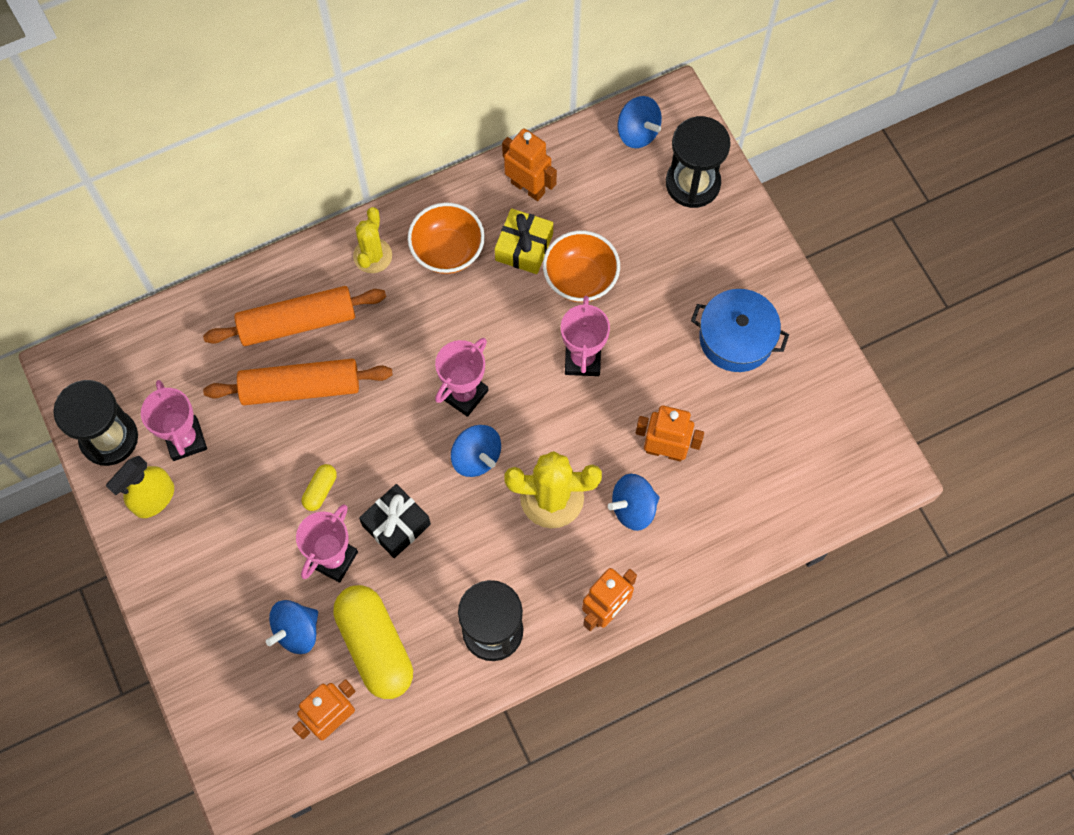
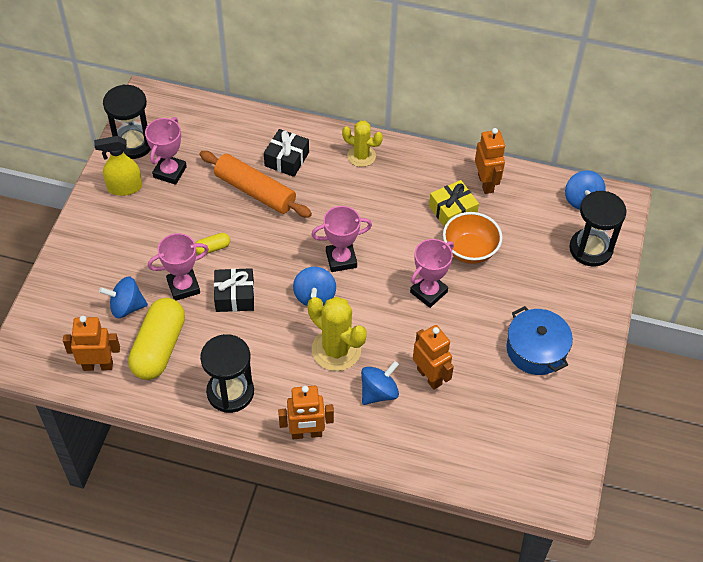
camera: 40 degrees right, 15 degrees down
(297, 322) = (287, 159): orange rolling pin -> black gift
(372, 256) = (361, 156): yellow cactus -> yellow cactus turned 60 degrees clockwise
(447, 251) = (406, 182): orange bowl -> none
(633, 508) = (379, 392): blue spinning top -> blue spinning top turned 120 degrees clockwise

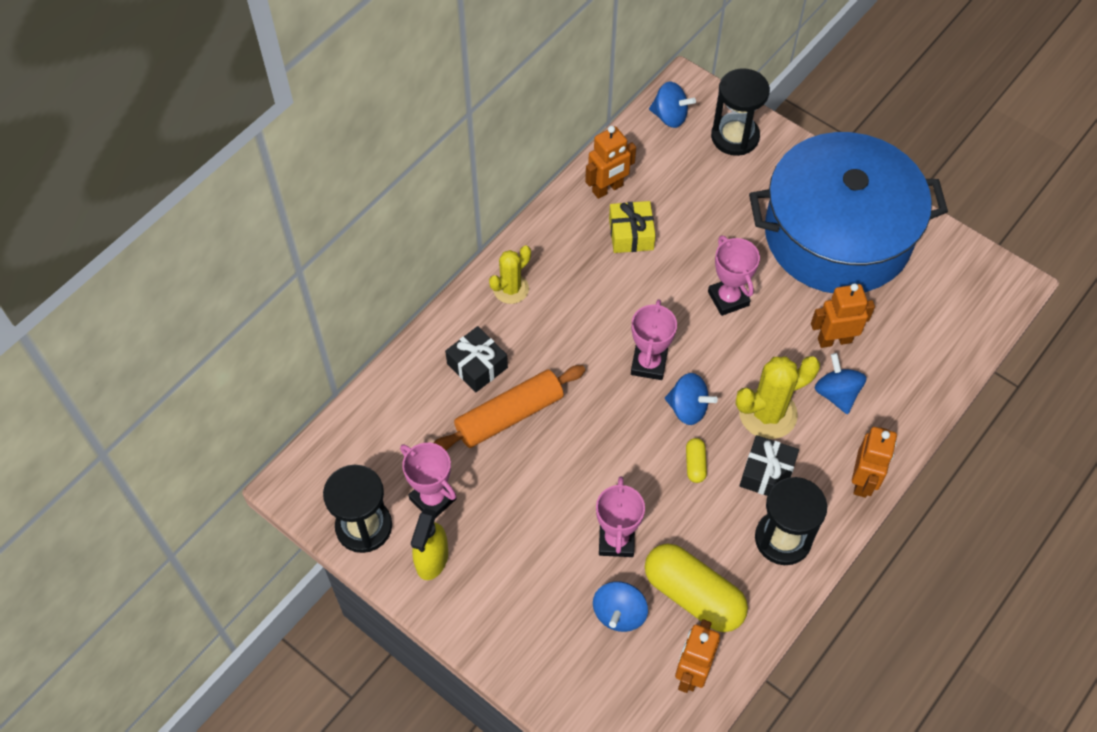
camera: 65 degrees left, 5 degrees up
(212, 248) = (573, 490): yellow capsule -> yellow capsule (695, 464)
(234, 296) = (653, 490): black gift -> black gift (767, 473)
(470, 250) = (690, 240): orange bowl -> none
(486, 183) = (608, 189): orange robot -> orange robot turned 135 degrees clockwise
(536, 349) = (837, 234): blue pot -> blue pot, size x2.23

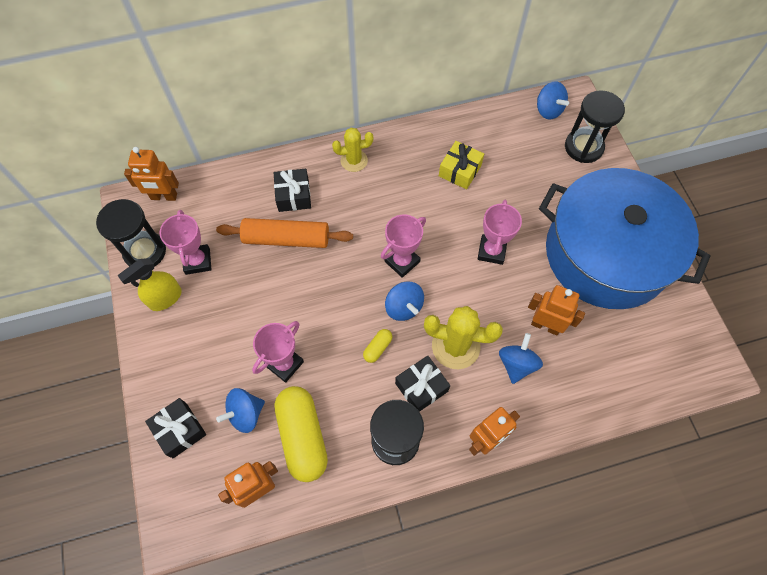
camera: 35 degrees right, 5 degrees up
(566, 674) = (180, 430): none -> black gift
(608, 189) = (468, 133): orange robot -> orange robot (164, 197)

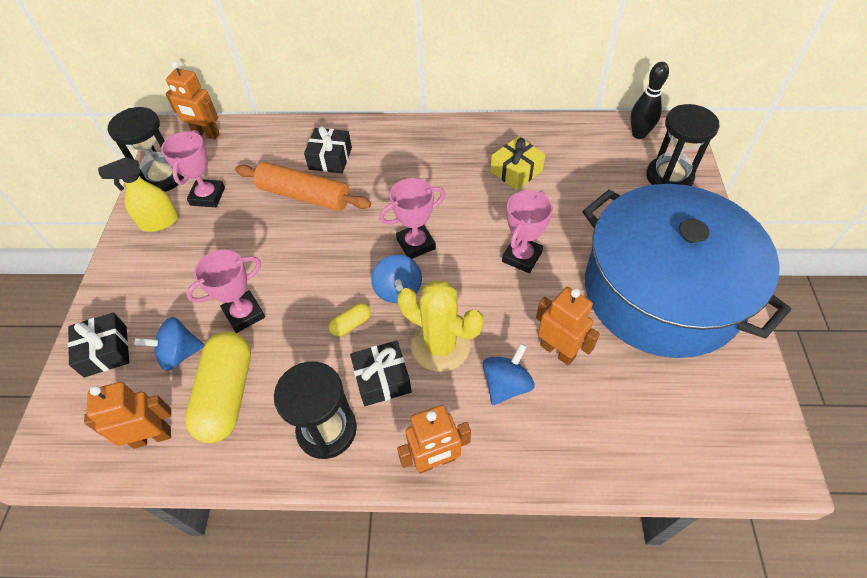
camera: 20 degrees right, 10 degrees down
(354, 161) = (406, 140): yellow cactus -> none
(548, 110) = (639, 134): blue spinning top -> black bowling pin

